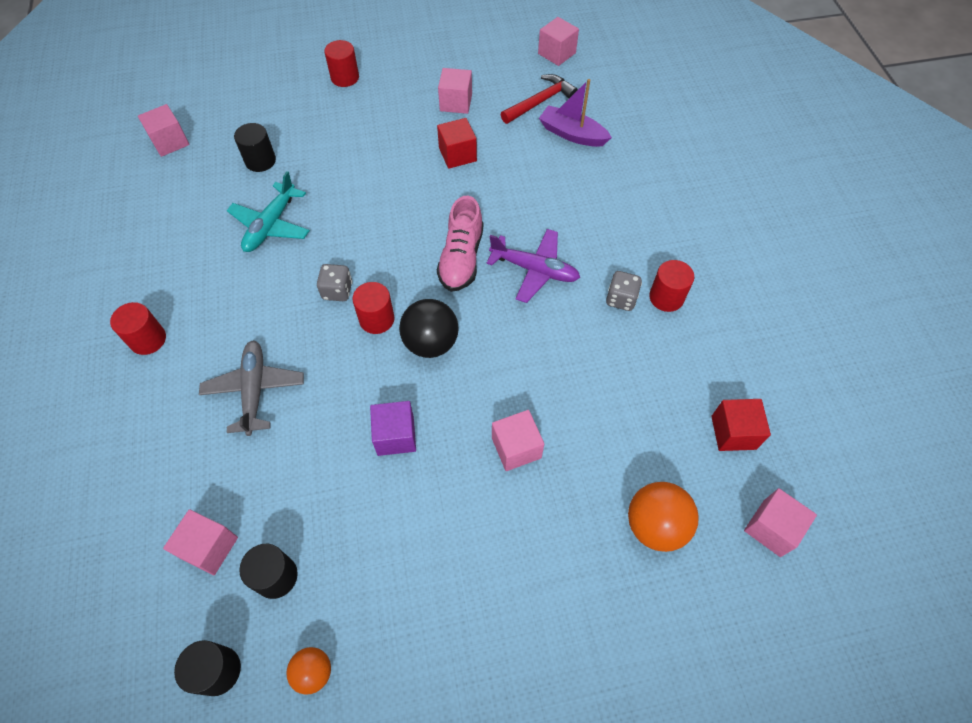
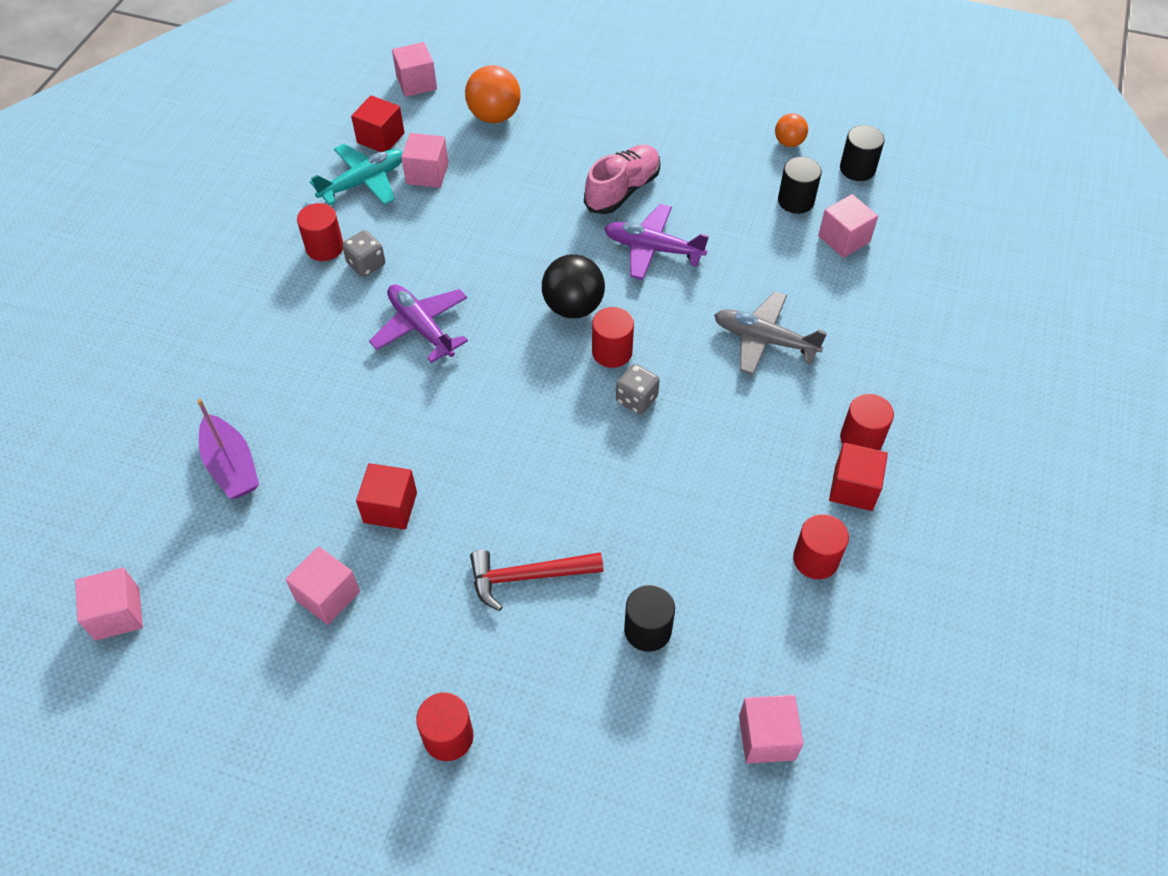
camera: 150 degrees left, 5 degrees down
(146, 299) = (853, 488): none -> red cube
(164, 241) = (815, 559): none -> red cylinder
(255, 390) = (764, 340): grey plane -> grey plane turned 90 degrees clockwise
(271, 225) = (675, 517): turquoise plane -> turquoise plane (364, 182)
(395, 436) = (652, 249): purple cube -> purple plane
(461, 258) = (485, 374): pink shoe -> pink shoe (622, 190)
(516, 448) = (557, 199): pink cube -> pink cube (427, 174)
(540, 101) = (220, 537): red hammer -> red hammer (527, 577)

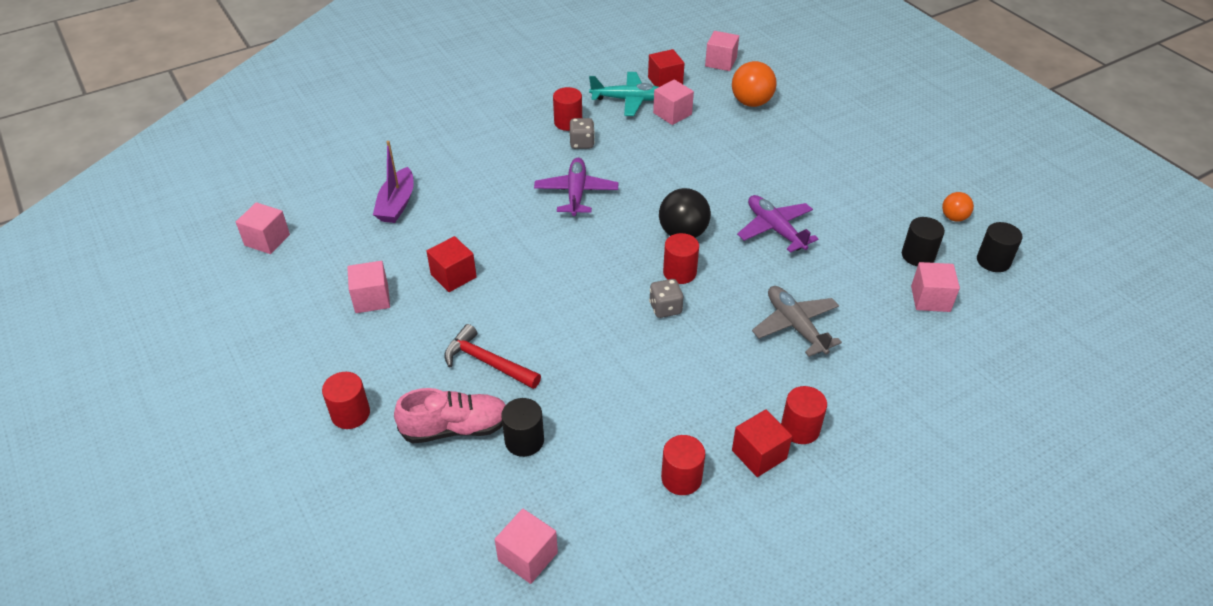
camera: 40 degrees right, 10 degrees down
(622, 190) = (792, 185): pink shoe -> pink shoe (455, 428)

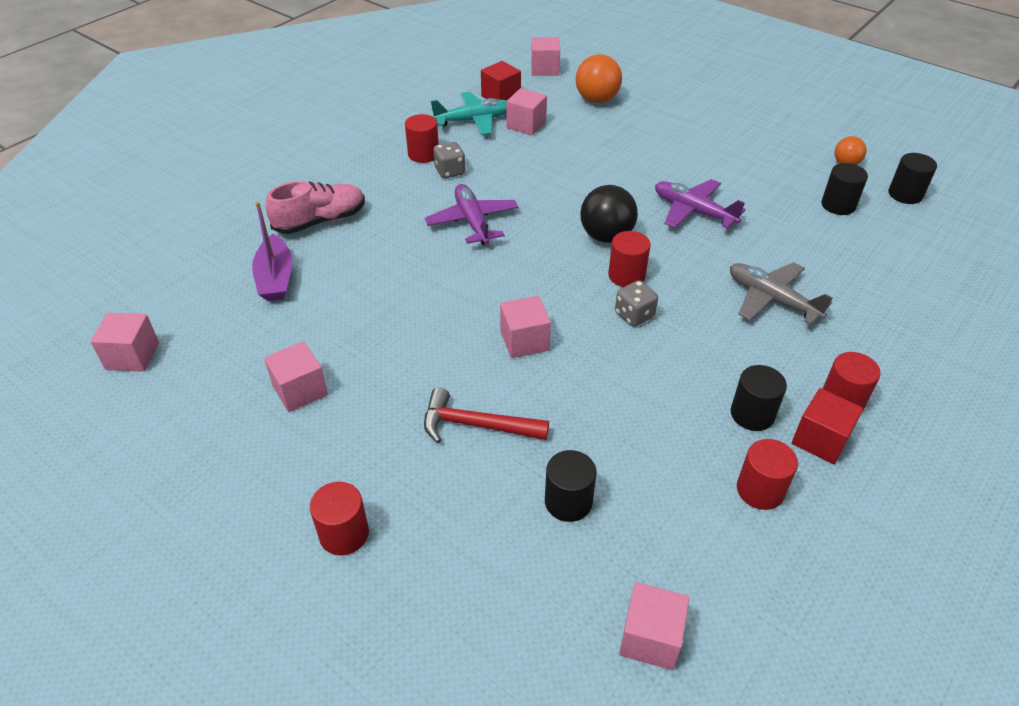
camera: 20 degrees left, 0 degrees up
(453, 276) = (384, 340): red cube -> none
(455, 428) = (481, 512): pink shoe -> pink shoe (320, 221)
(714, 417) = (752, 414): none -> black cylinder
(930, 299) = (875, 242): pink cube -> pink cube (524, 341)

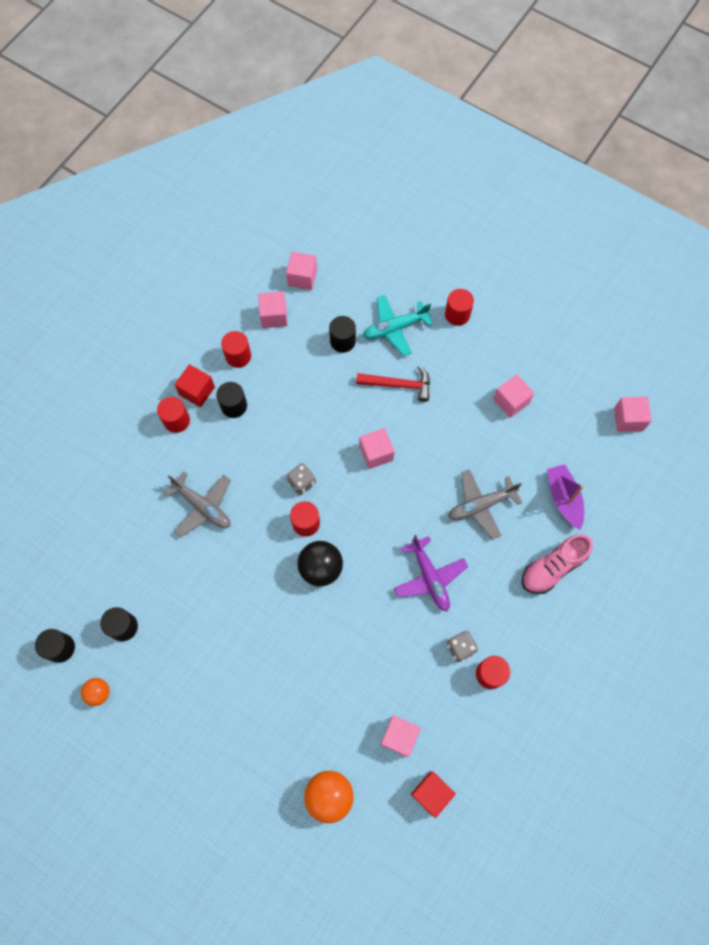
camera: 175 degrees right, 25 degrees up
(389, 278) = (480, 505): none -> grey plane
(474, 120) = (452, 740): turquoise plane -> turquoise plane (394, 328)
(545, 69) = (389, 863): pink cube -> pink cube (274, 316)
(693, 211) = (248, 607): purple plane -> none

